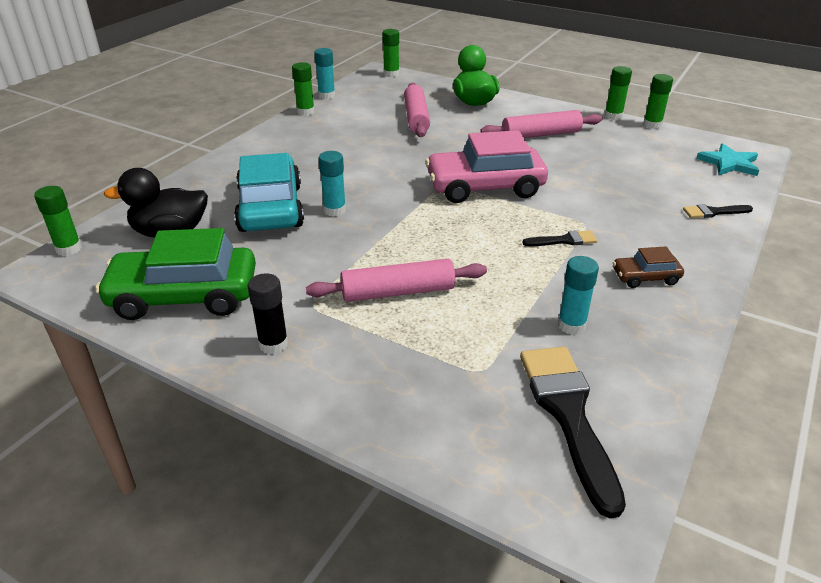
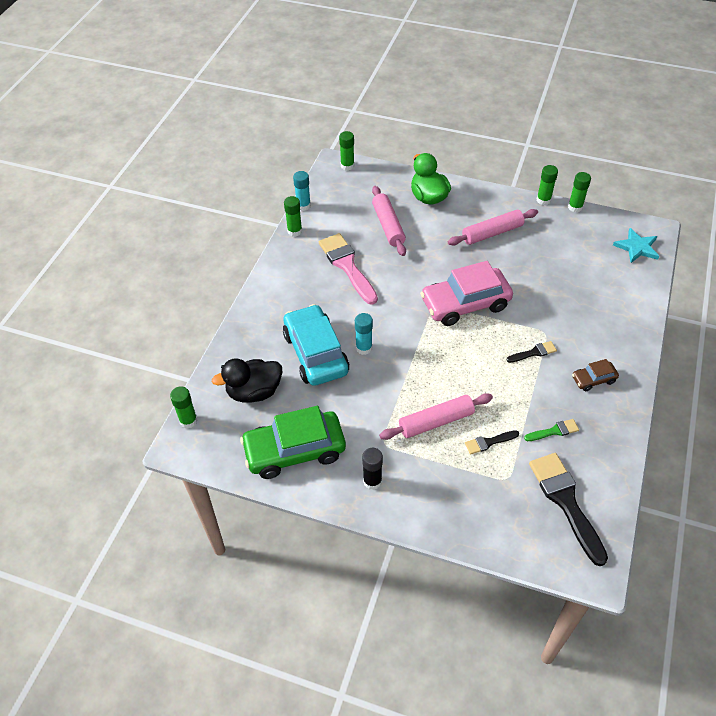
camera: 10 degrees left, 15 degrees up
(351, 142) = (347, 266): none -> pink brush
(571, 325) = (554, 431): turquoise glue stick -> green brush
(713, 212) = (631, 305): black brush -> black brush (489, 442)

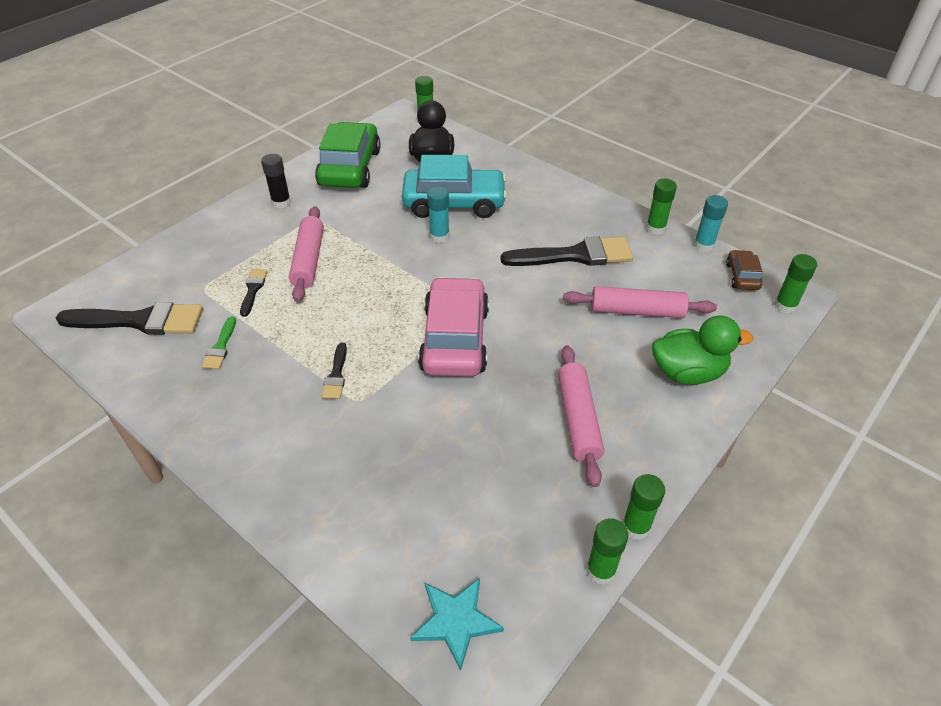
camera: 110 degrees right, 5 degrees down
(347, 266) = (575, 255): pink brush -> black brush
(593, 379) = (254, 417): brown car -> brown car (742, 276)

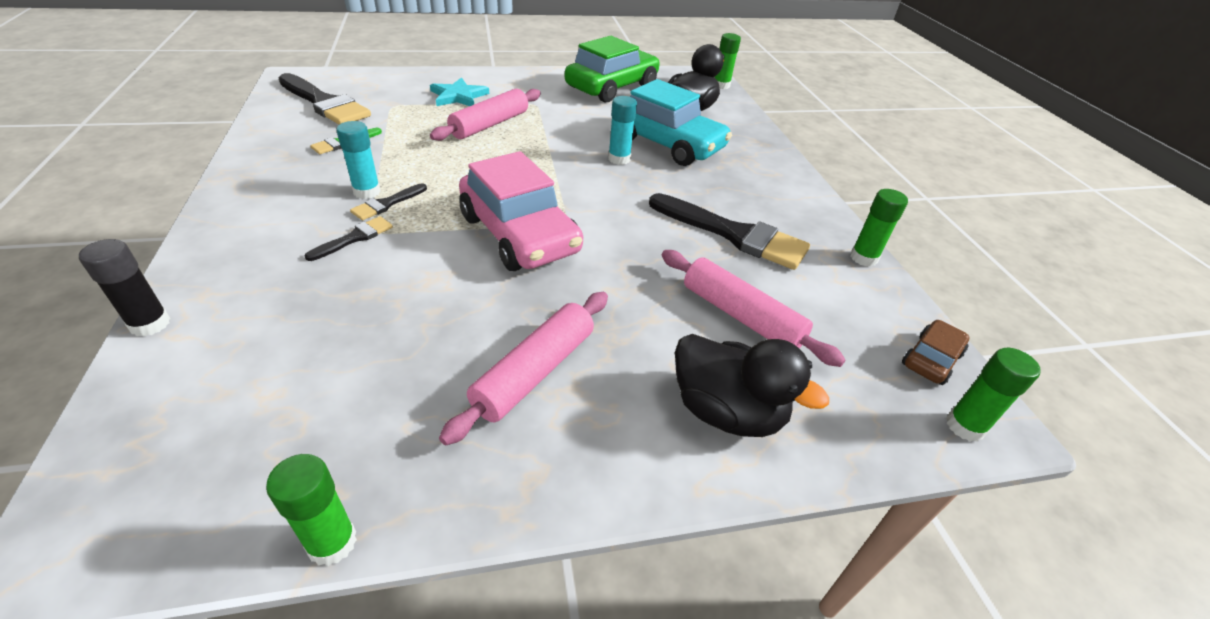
camera: 35 degrees right, 5 degrees down
(253, 289) = (422, 122): black brush -> black brush (354, 238)
(281, 202) = (527, 84): black glue stick -> black glue stick (150, 324)
(455, 339) = (519, 234): pink car -> pink car turned 105 degrees clockwise
(456, 621) = (142, 465): turquoise star -> turquoise star (458, 96)
(636, 527) = (437, 529): green glue stick -> none
(687, 372) = (727, 412): green duck -> black duck
(703, 245) = (910, 302): turquoise glue stick -> turquoise glue stick (367, 192)

